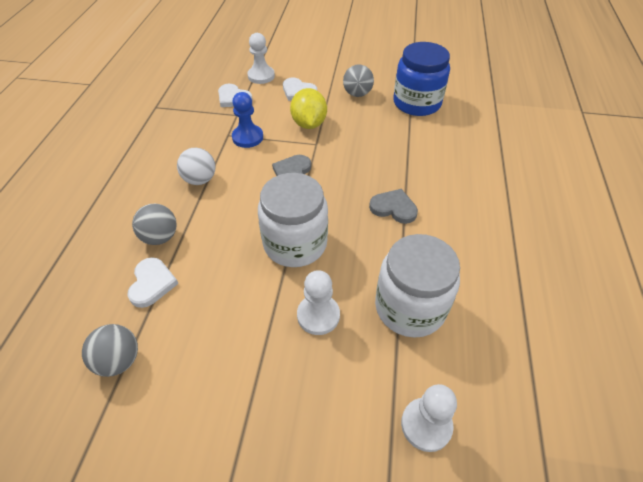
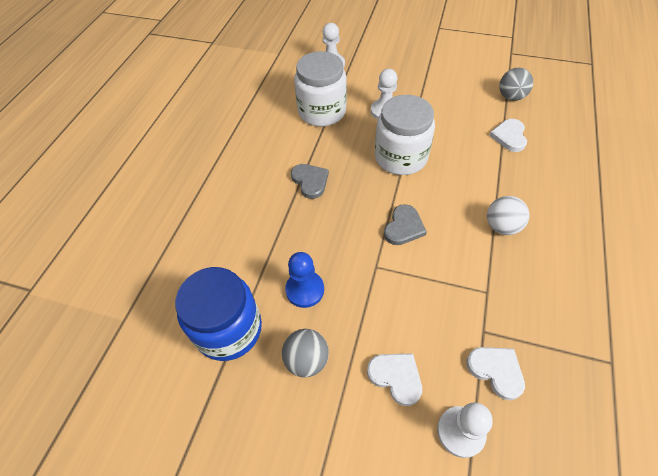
camera: 170 degrees left, 5 degrees up
(160, 237) = (518, 170): grey ball -> none
(247, 137) = (460, 284): blue pawn -> blue pawn (305, 290)
(309, 124) = (383, 301): yellow lemon -> none
(393, 208) = (310, 181): grey heart -> grey heart turned 150 degrees counterclockwise

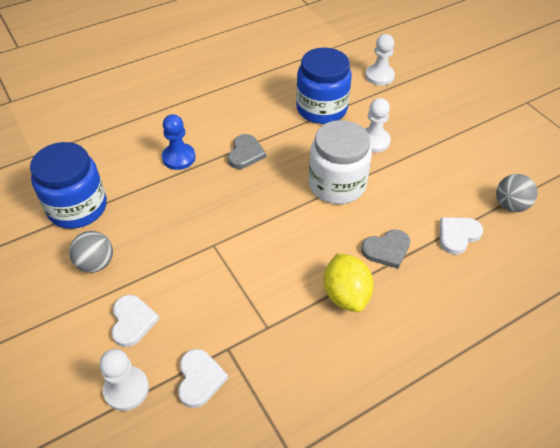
camera: 40 degrees right, 5 degrees down
(305, 290) = (149, 221): blue pawn -> blue pawn (179, 158)
(322, 112) = (321, 108): white jar -> blue jar
(403, 227) = (269, 235): grey heart -> grey heart (386, 250)
(501, 226) = (346, 295): white ball -> yellow lemon

